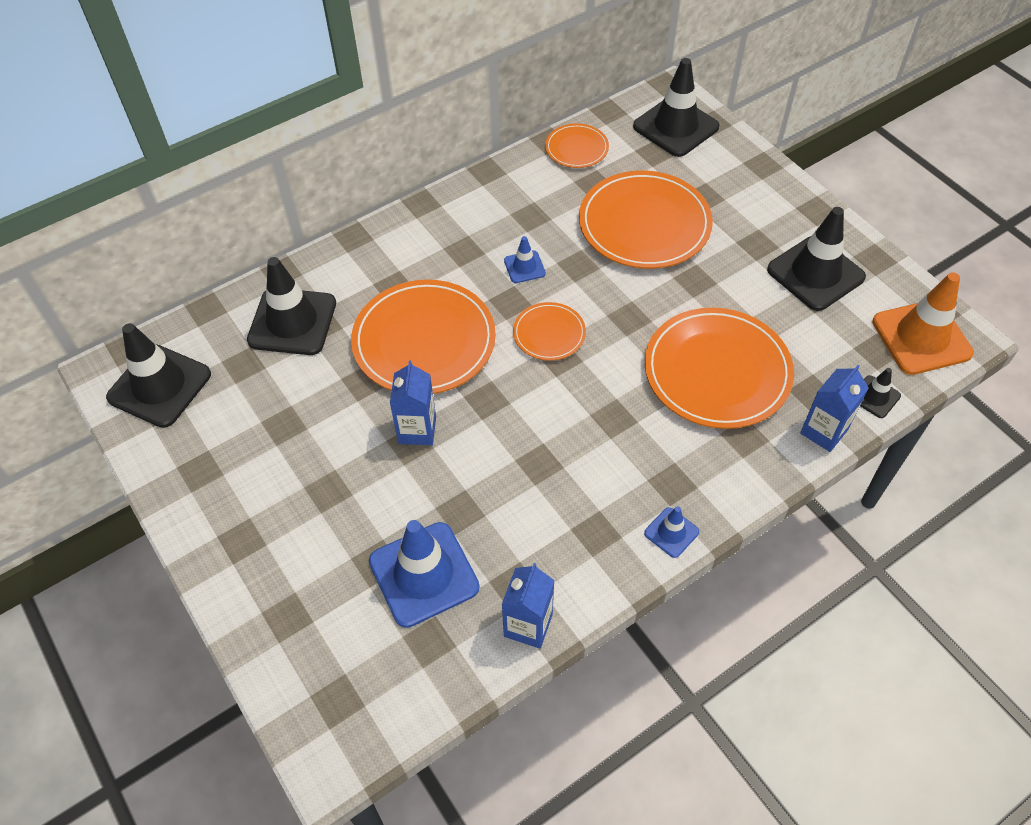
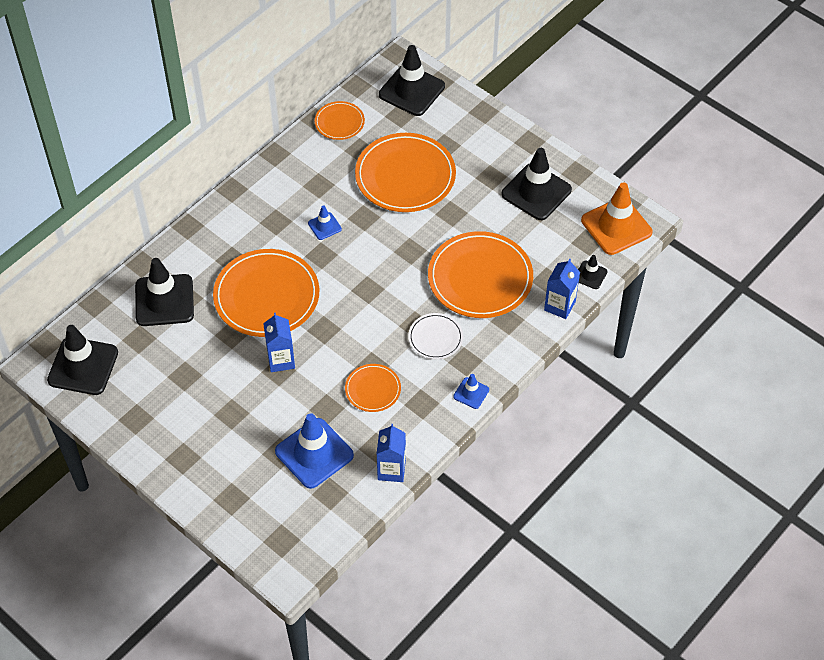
camera: 15 degrees left, 0 degrees up
(549, 333) = (355, 273): orange plate -> orange plate (373, 389)
(637, 441) = (435, 338): none -> white plate

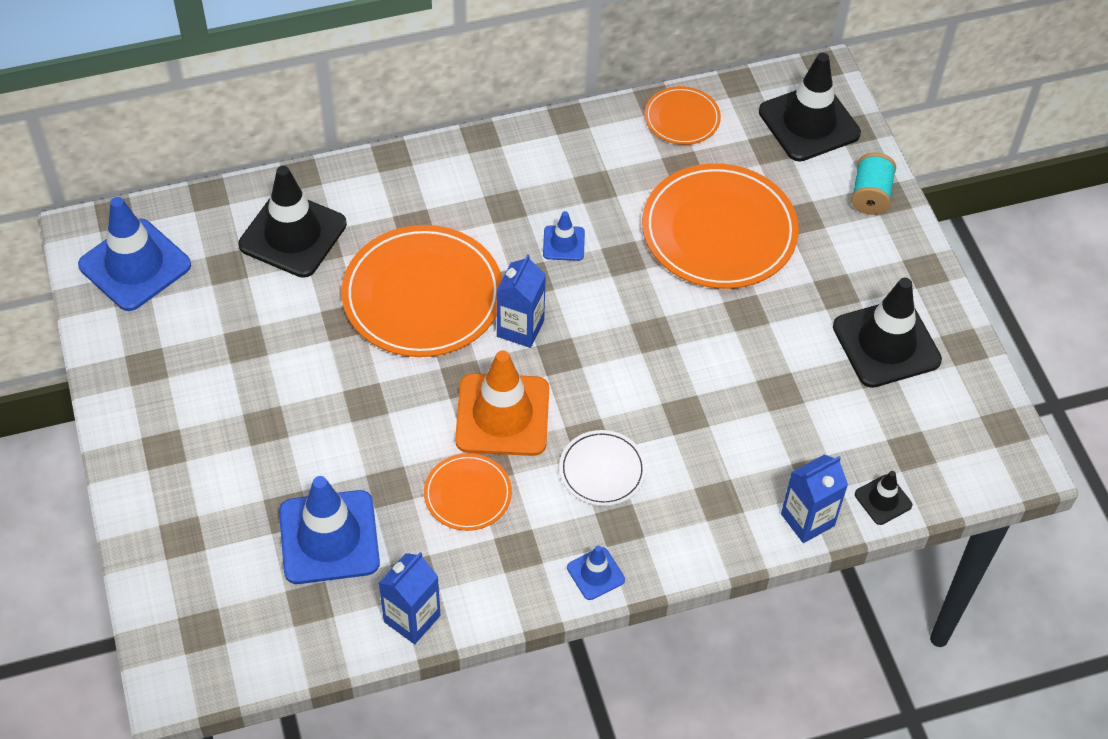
camera: 30 degrees right, 0 degrees up
(83, 366) = (135, 265): black traffic cone -> blue traffic cone
(281, 360) = (378, 389): blue carton -> blue carton (520, 328)
(473, 115) = (870, 195): none -> turquoise spool
(480, 278) = (722, 421): orange plate -> none
(616, 226) = (970, 451): orange traffic cone -> orange traffic cone (502, 415)

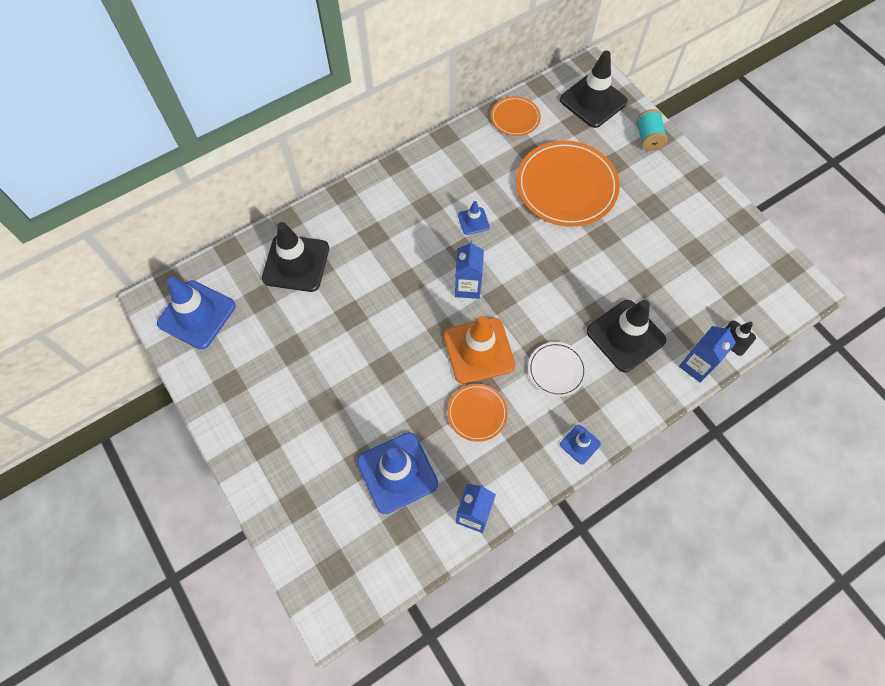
camera: 15 degrees left, 10 degrees up
(422, 295) = (396, 282): orange plate -> none
(886, 343) = (696, 233): black traffic cone -> black traffic cone (625, 336)

